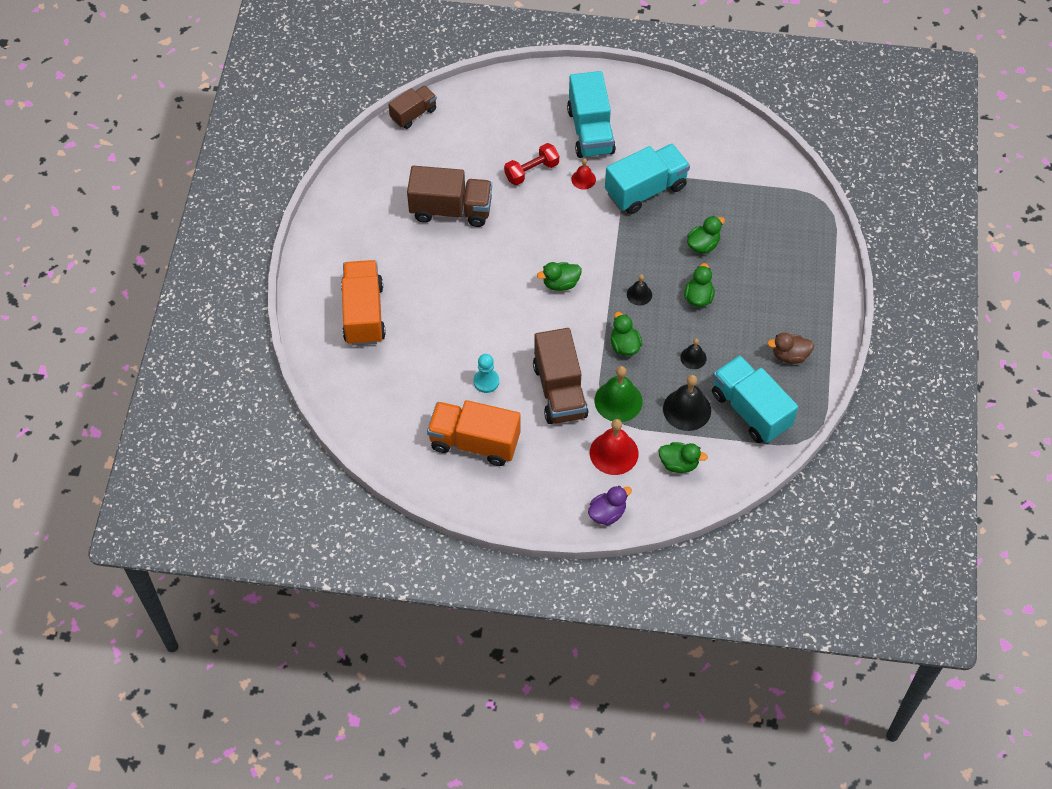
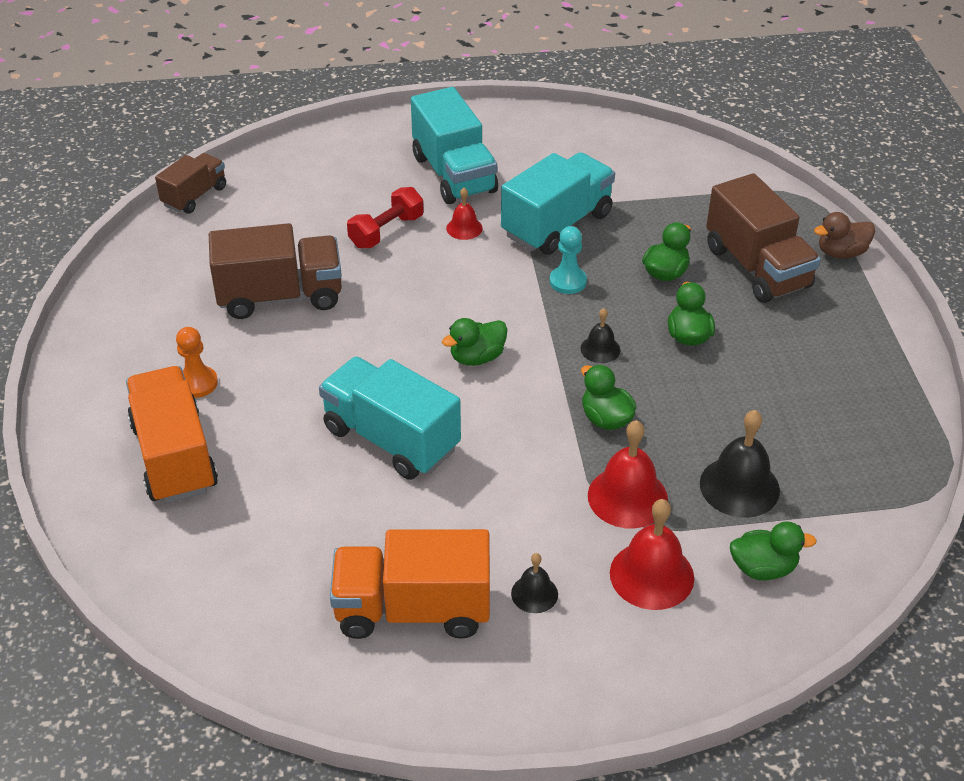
camera: 15 degrees left, 15 degrees down
(386, 265) = (197, 383): none -> orange pawn
(486, 381) = (404, 513): turquoise pawn -> turquoise pawn (568, 281)
(560, 391) = (529, 502): brown truck -> brown truck (757, 267)
(607, 513) = (679, 673): purple duck -> none
(618, 401) = (627, 497): green bell -> red bell
(693, 358) = (716, 414): black bell -> black bell (534, 593)
(750, 410) = (836, 467): turquoise truck -> turquoise truck (391, 439)
(790, 355) = (856, 383): brown duck -> brown duck (841, 253)

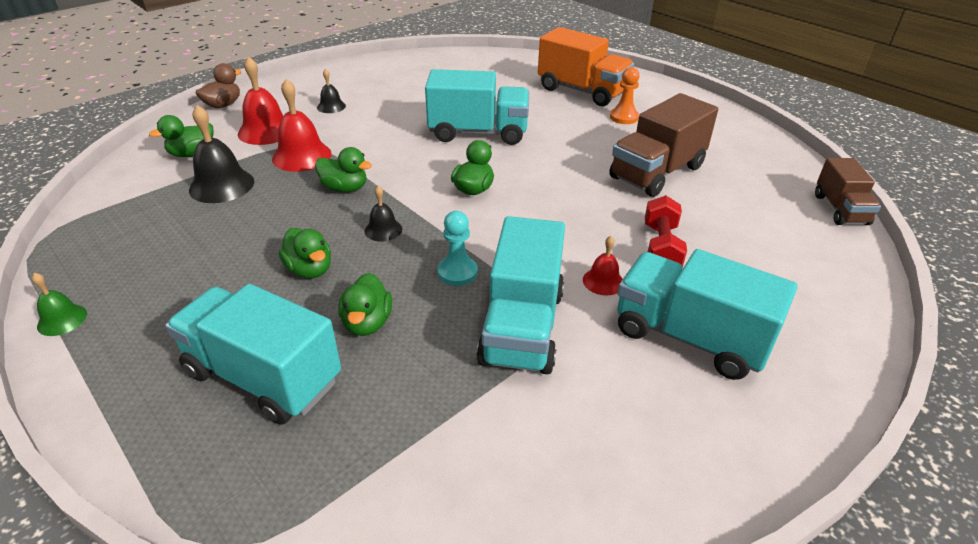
camera: 145 degrees right, 5 degrees down
(413, 609) = (390, 85): orange truck -> none
(757, 267) = (263, 377): brown truck -> turquoise truck
(841, 253) = (149, 454): brown duck -> brown duck (223, 105)
(909, 376) = (62, 320): none -> green bell

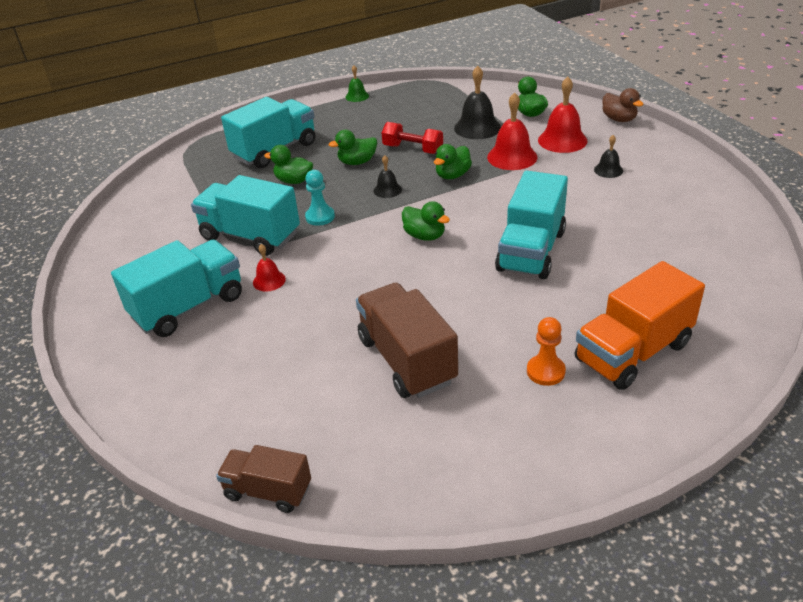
camera: 110 degrees right, 0 degrees up
(661, 248) = (288, 323): red dumbbell -> red dumbbell (413, 149)

